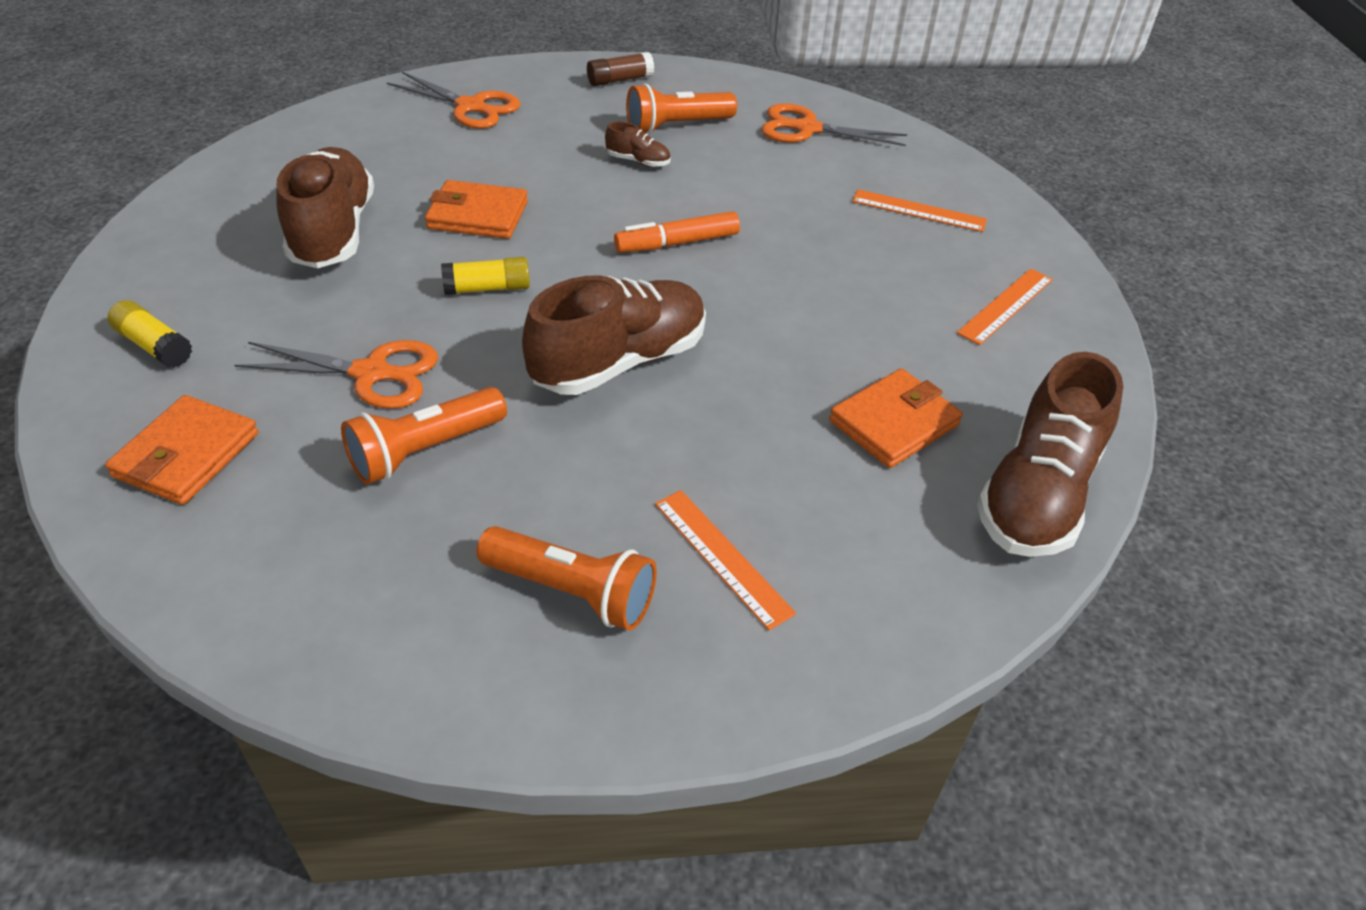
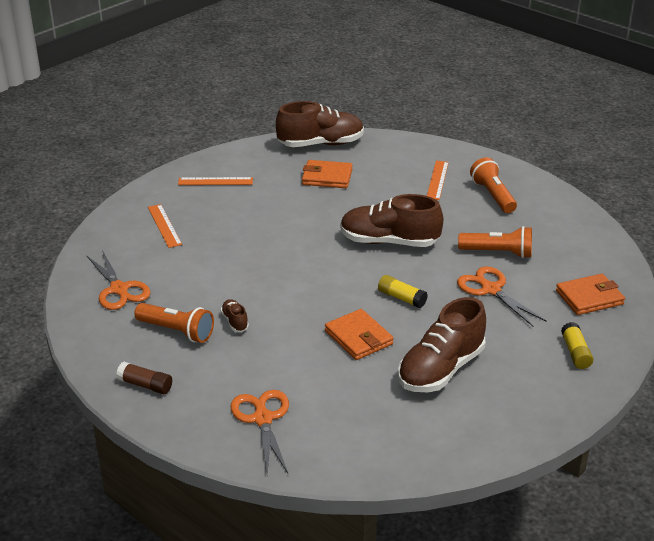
camera: 130 degrees left, 10 degrees down
(677, 243) = (290, 271): orange marker -> none

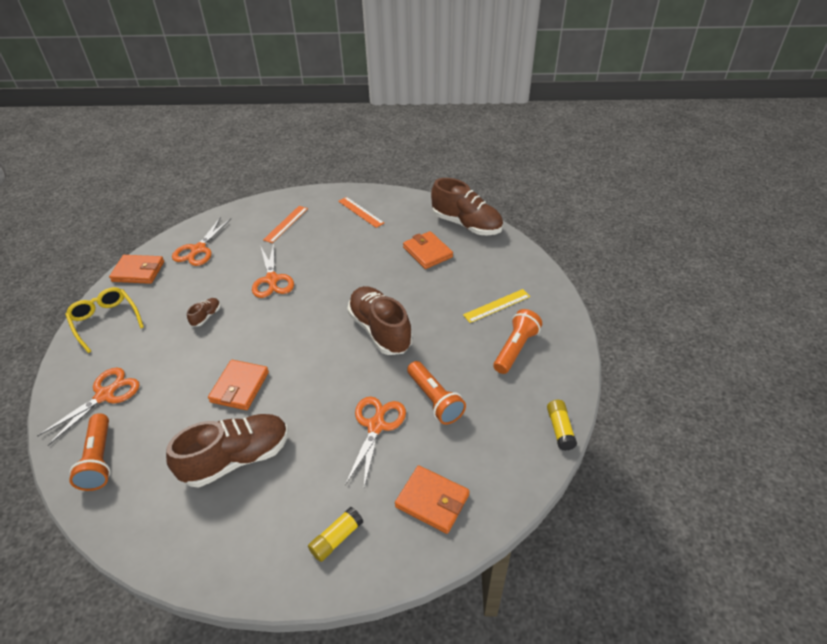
camera: 50 degrees right, 10 degrees up
(94, 338) = (138, 271): none -> orange wallet
(145, 385) = (105, 321): brown glue stick -> yellow glasses
(177, 331) = (174, 298): orange flashlight -> orange flashlight (99, 459)
(238, 266) = (272, 280): none -> orange scissors
(401, 298) = (312, 380): yellow glue stick -> yellow glue stick (560, 429)
(437, 180) = (497, 305): orange ruler -> yellow ruler
(441, 369) = (237, 458): brown shoe -> brown shoe turned 150 degrees clockwise

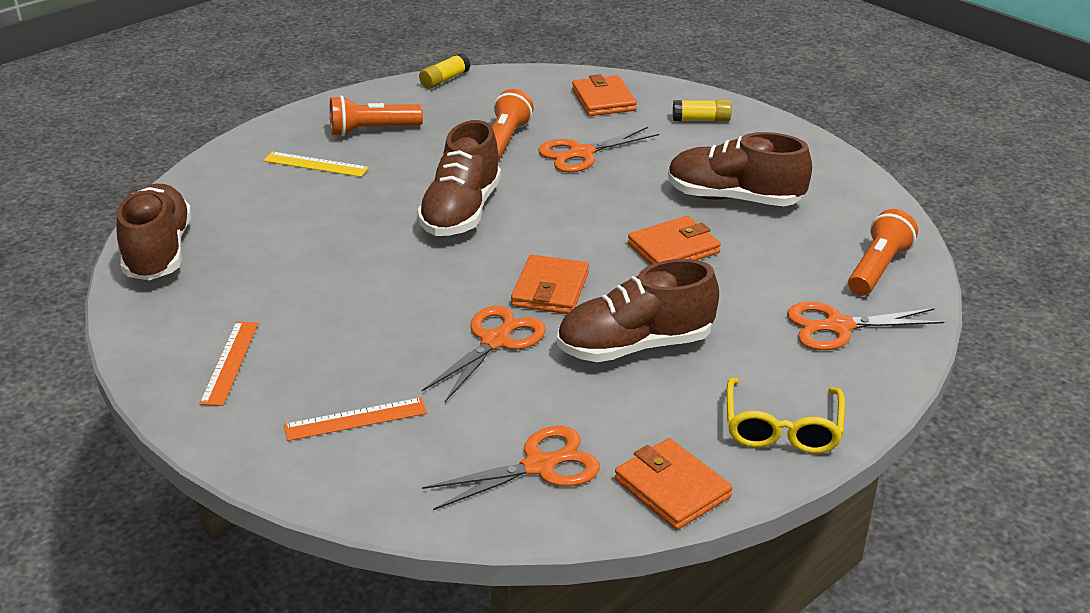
camera: 135 degrees left, 10 degrees down
(206, 316) = (635, 346): brown shoe -> brown shoe, size x2.32
(427, 252) = (267, 252): orange wallet -> orange wallet (550, 289)

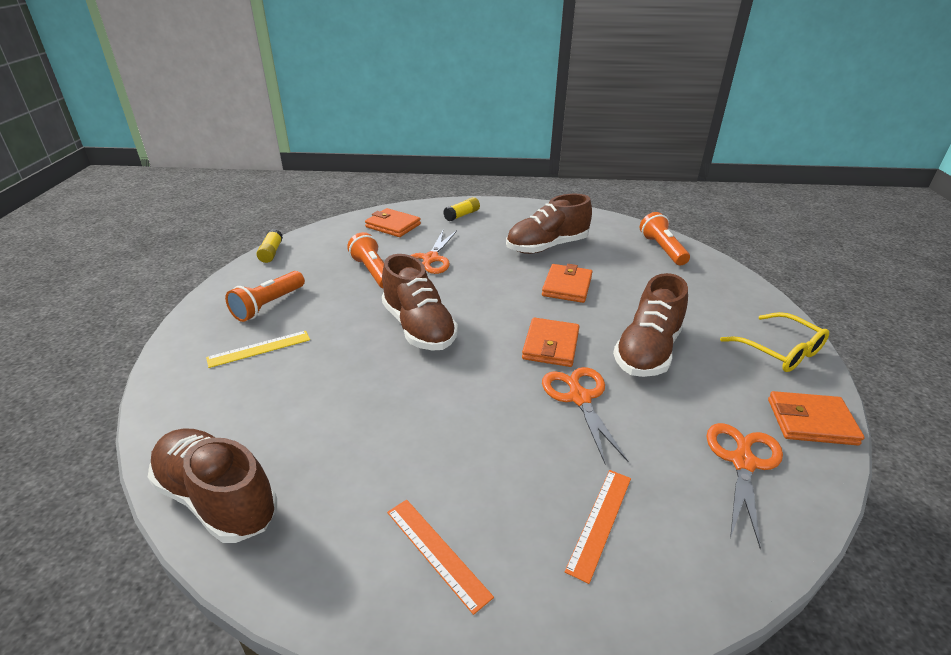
camera: 45 degrees left, 0 degrees up
(550, 289) = (551, 345): orange wallet -> orange wallet turned 45 degrees clockwise
(837, 327) = (700, 285): orange scissors -> none

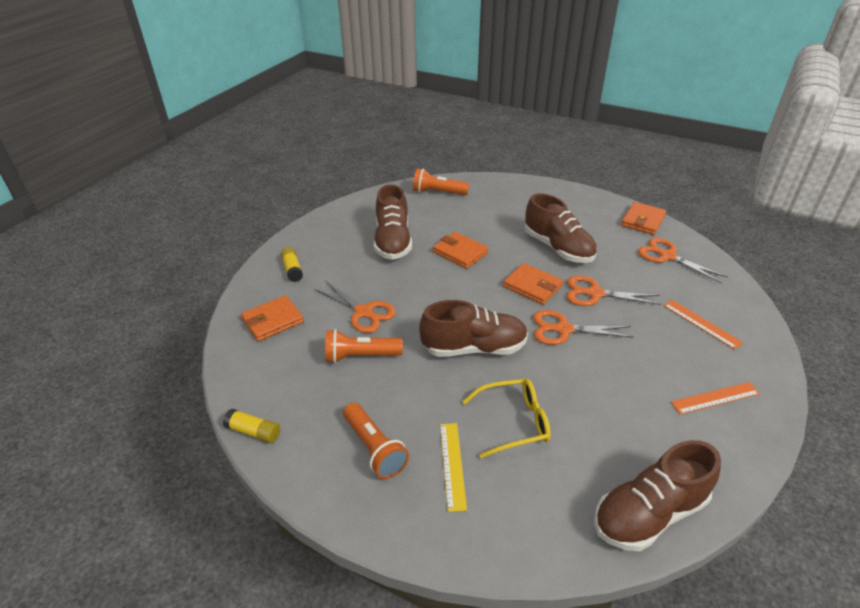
camera: 65 degrees left, 5 degrees up
(489, 382) = (563, 329): none -> orange scissors
(780, 351) = (580, 202): yellow glasses -> yellow glasses (514, 422)

